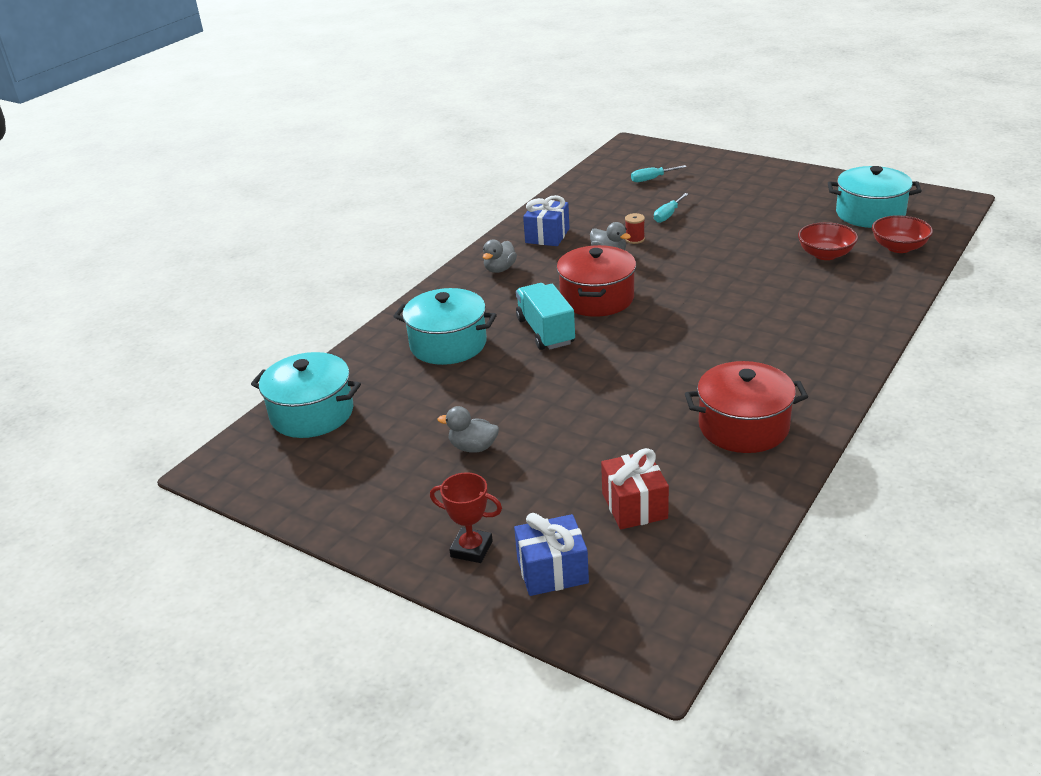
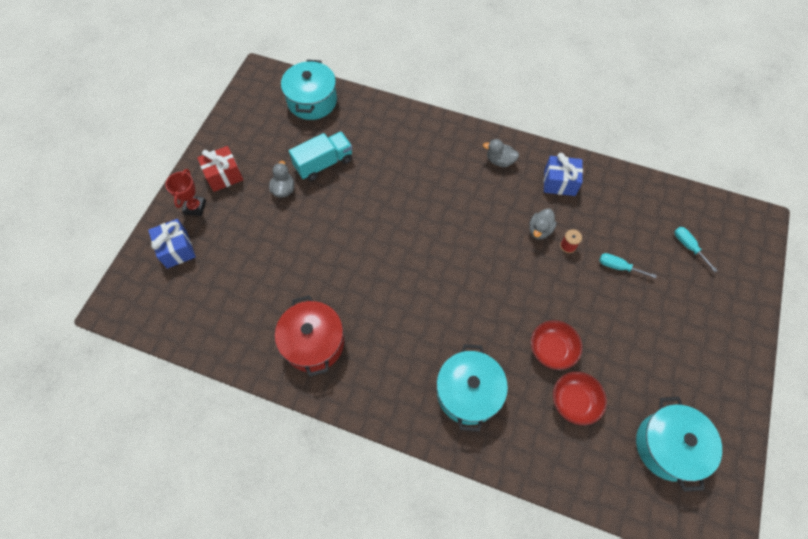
camera: 75 degrees right, 30 degrees up
(448, 344) = (394, 151): turquoise pot -> turquoise pot (468, 392)
(545, 331) = (417, 205): turquoise truck -> turquoise truck (324, 163)
(597, 298) = (468, 231): red pot -> none
(634, 506) = (231, 284): red gift -> red gift (224, 175)
(899, 247) = (602, 470): red bowl -> red bowl (552, 350)

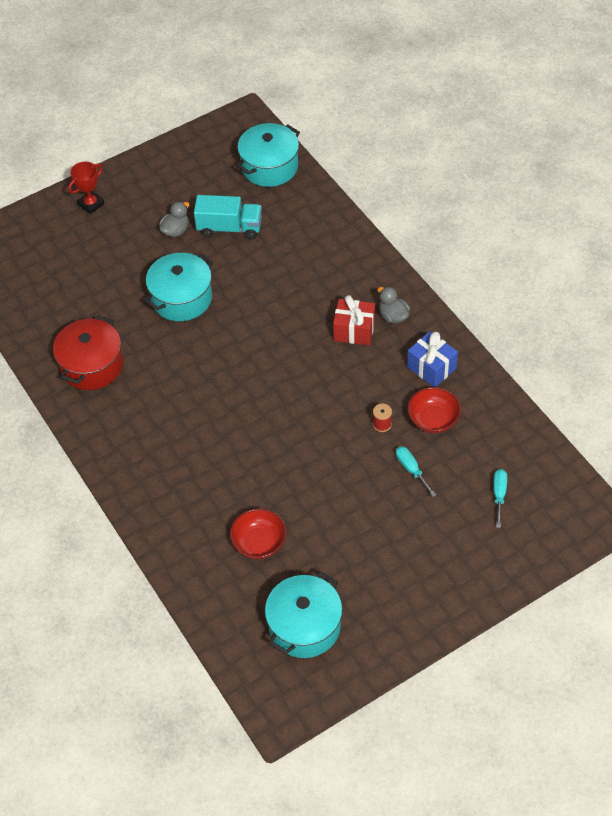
camera: 40 degrees right, 10 degrees down
(177, 249) = (49, 230): blue gift -> none
(224, 175) = (136, 191): red gift -> red gift (354, 330)
(468, 392) = (178, 479): turquoise pot -> turquoise pot (182, 298)
(539, 230) = (369, 396): grey duck -> none
(552, 350) = (280, 494): red bowl -> red bowl (433, 419)

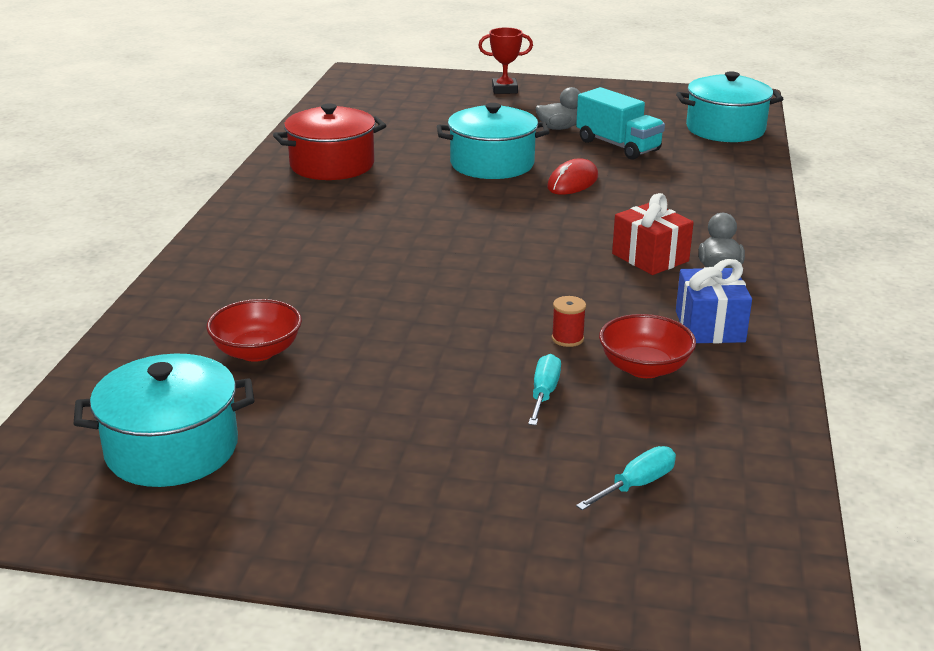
camera: 40 degrees right, 25 degrees down
(245, 286) = (573, 182): none -> red mouse

